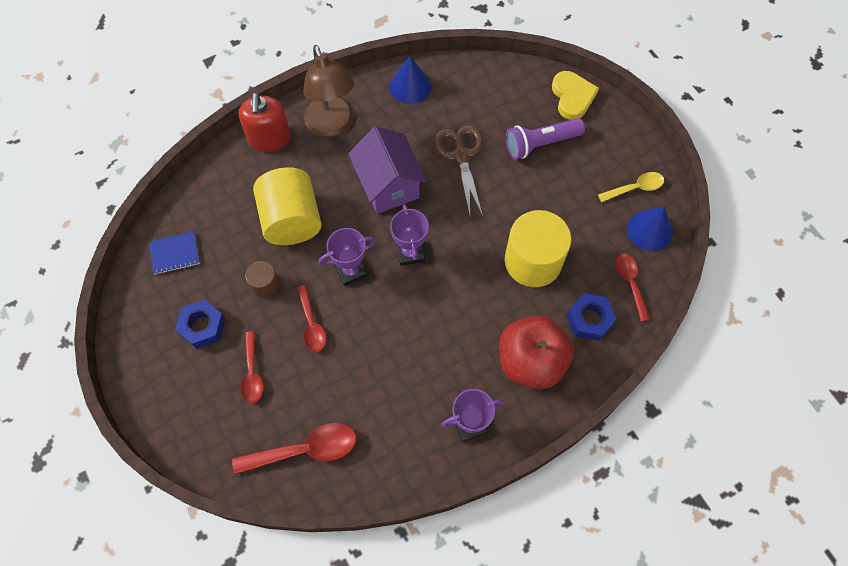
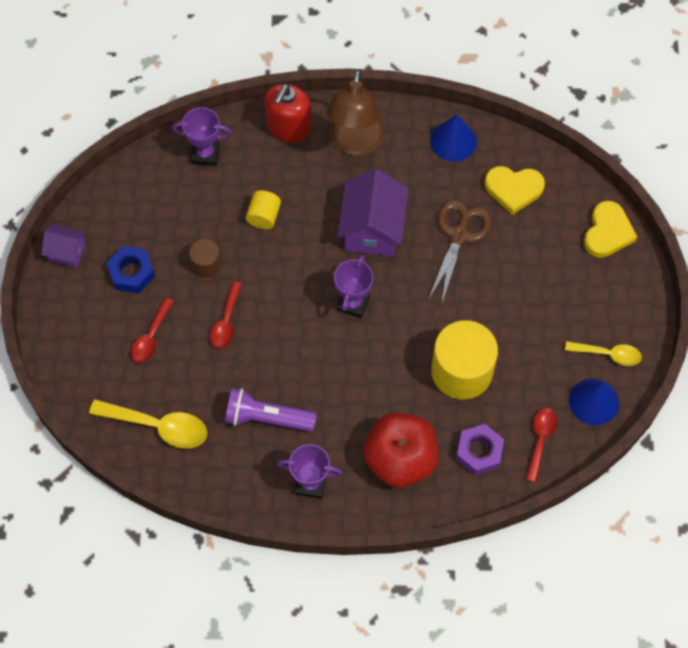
camera: 30 degrees right, 0 degrees up
(132, 339) = (67, 252): none -> purple house
(175, 253) = (144, 194): blue notebook -> none
(291, 220) = (264, 216): yellow cylinder -> yellow cylinder, size x0.49
(305, 450) = (158, 426): red spoon -> yellow spoon
(351, 271) = (289, 292): purple trophy -> purple trophy (205, 154)
(480, 100) = (513, 189): none -> yellow heart
(540, 144) = (544, 263): purple flashlight -> purple flashlight (267, 418)
(589, 319) = (479, 452): blue nut -> purple nut

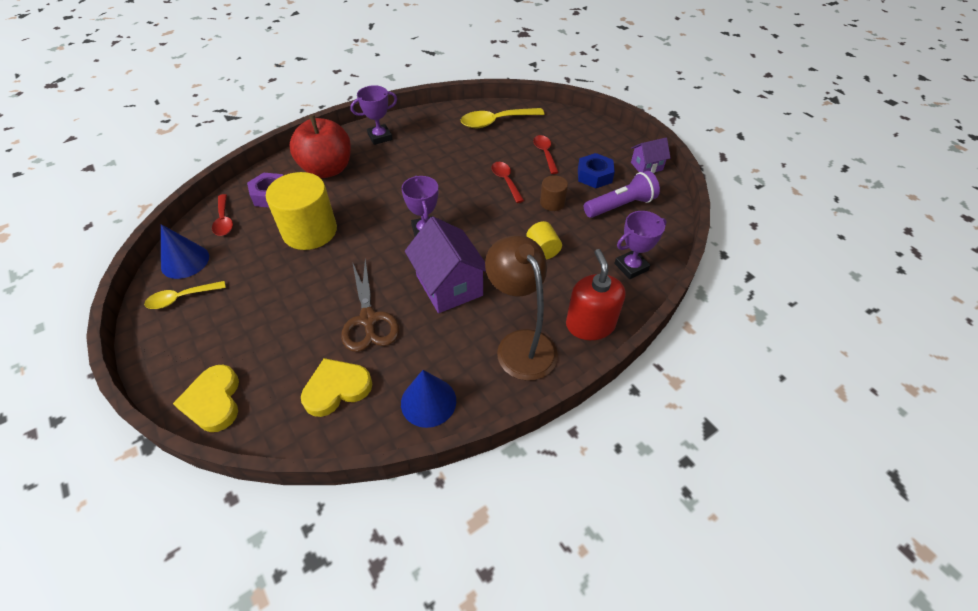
camera: 145 degrees right, 15 degrees down
(267, 418) = (433, 151): purple flashlight -> purple flashlight (620, 205)

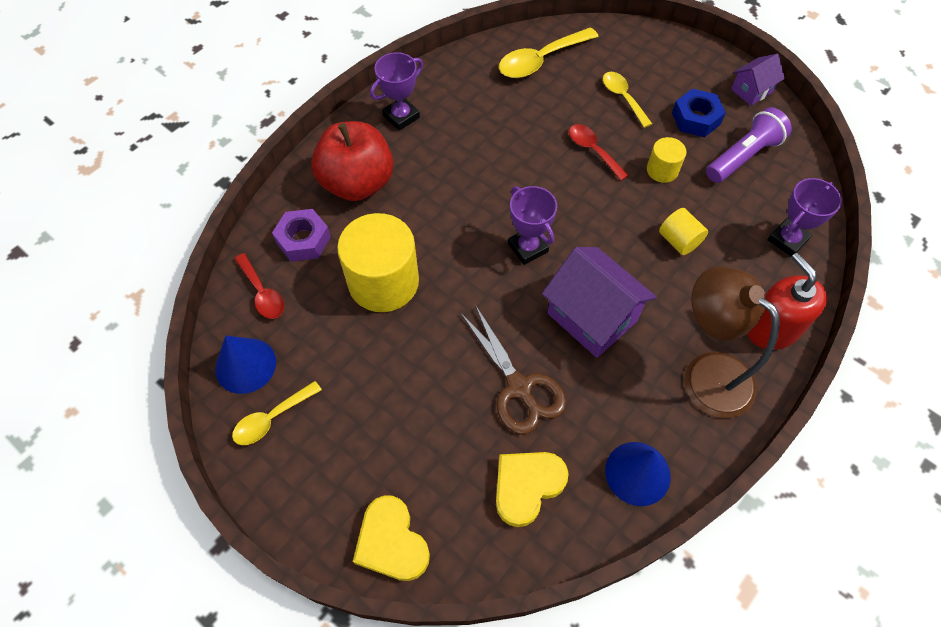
camera: 15 degrees left, 10 degrees up
(545, 153) = (623, 98): red spoon -> yellow spoon
(552, 203) = (662, 170): brown cylinder -> yellow cylinder

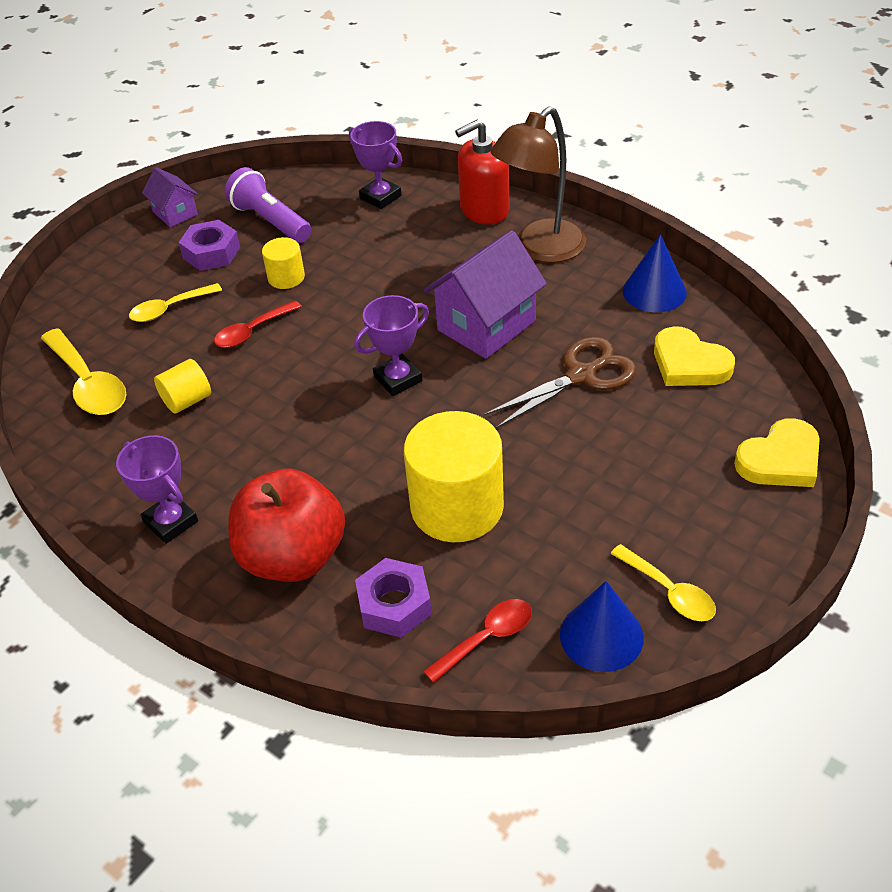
camera: 90 degrees left, 15 degrees down
(679, 241) = (384, 266): yellow cylinder -> yellow cylinder (187, 400)
(696, 119) = (211, 253): blue nut -> purple nut

